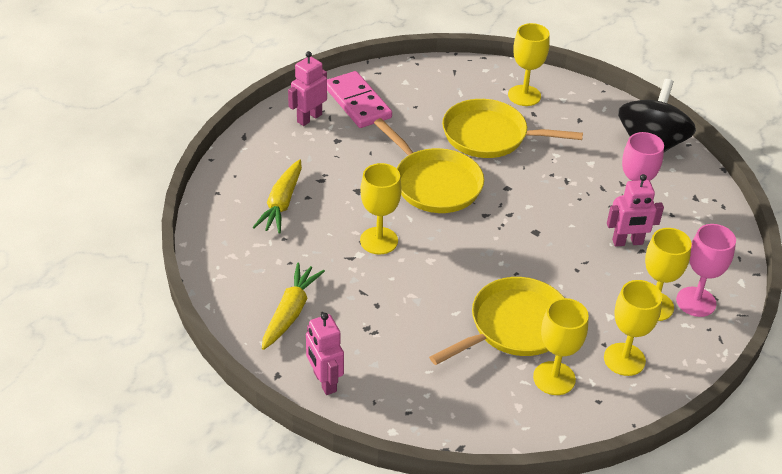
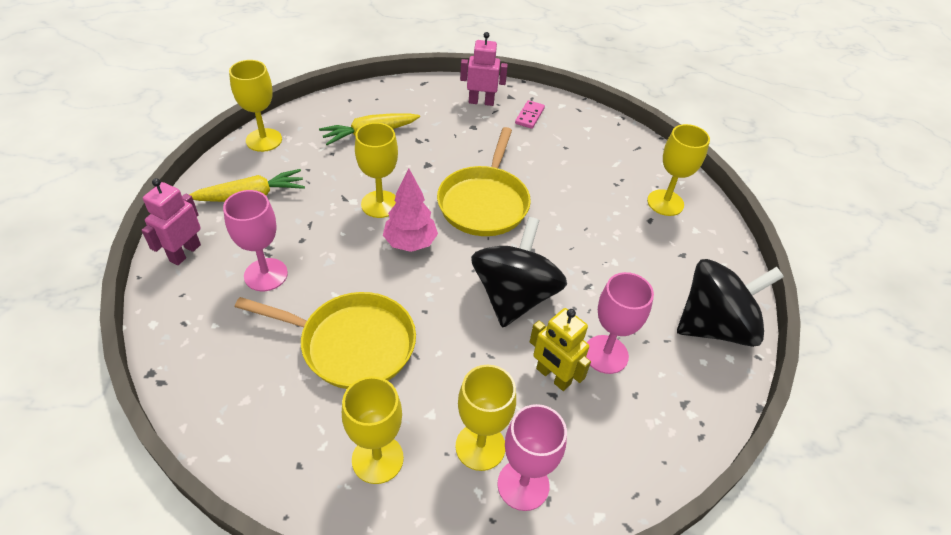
camera: 50 degrees right, 5 degrees up
(357, 103) = (529, 116): pink domino -> pink domino, size x0.52
(398, 342) = (266, 274): none -> pink goblet
(440, 246) = (410, 243): none -> pink tree
(489, 136) = (584, 206): yellow pan -> none
(543, 221) = (514, 296): none -> black spinning top
(554, 378) = (304, 410): yellow goblet -> yellow goblet (264, 140)
(627, 242) = (553, 376): pink robot -> yellow robot

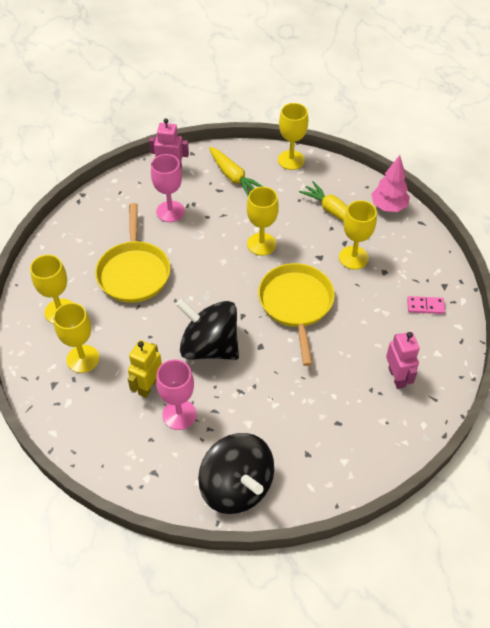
camera: 75 degrees right, 5 degrees up
(410, 243) = (232, 273): pink tree -> pink tree (388, 207)
(481, 102) = (422, 267): pink robot -> pink robot (397, 377)
(484, 203) = (296, 304): yellow pan -> yellow pan turned 90 degrees clockwise
(514, 296) = (209, 346): black spinning top -> black spinning top turned 150 degrees counterclockwise
(523, 485) = (63, 387): pink goblet -> none
(665, 203) = (367, 432): yellow goblet -> yellow goblet (353, 258)

